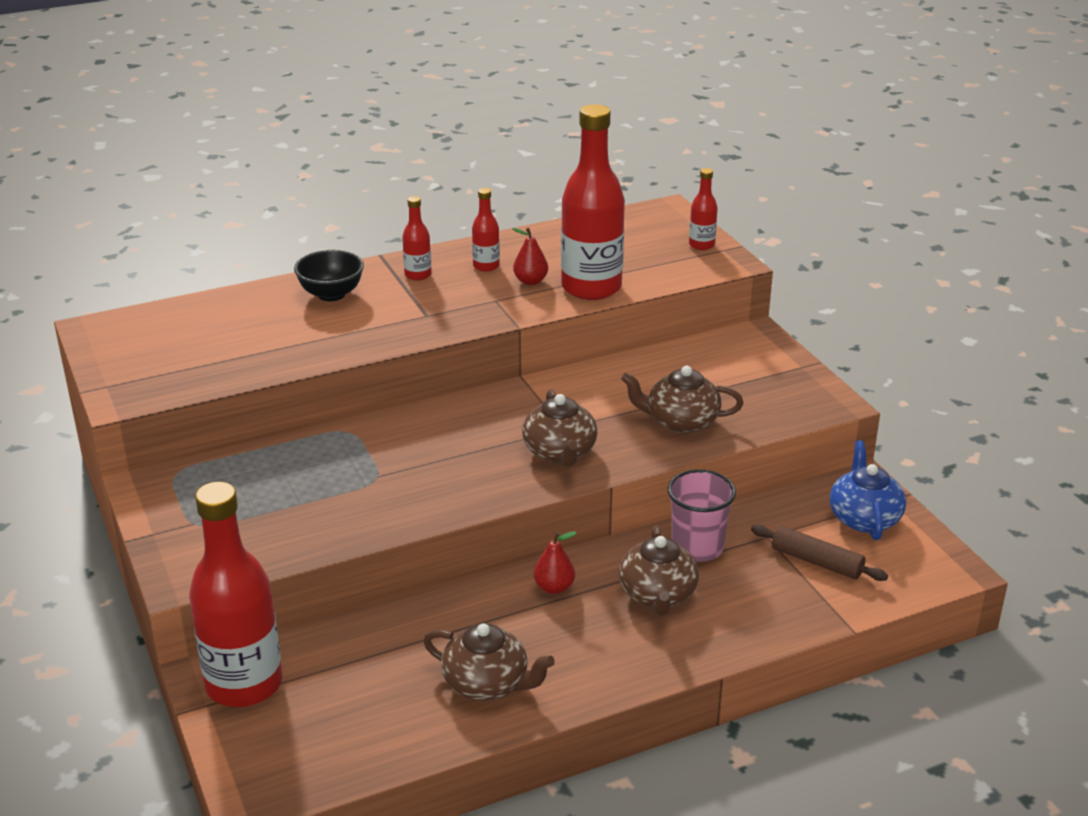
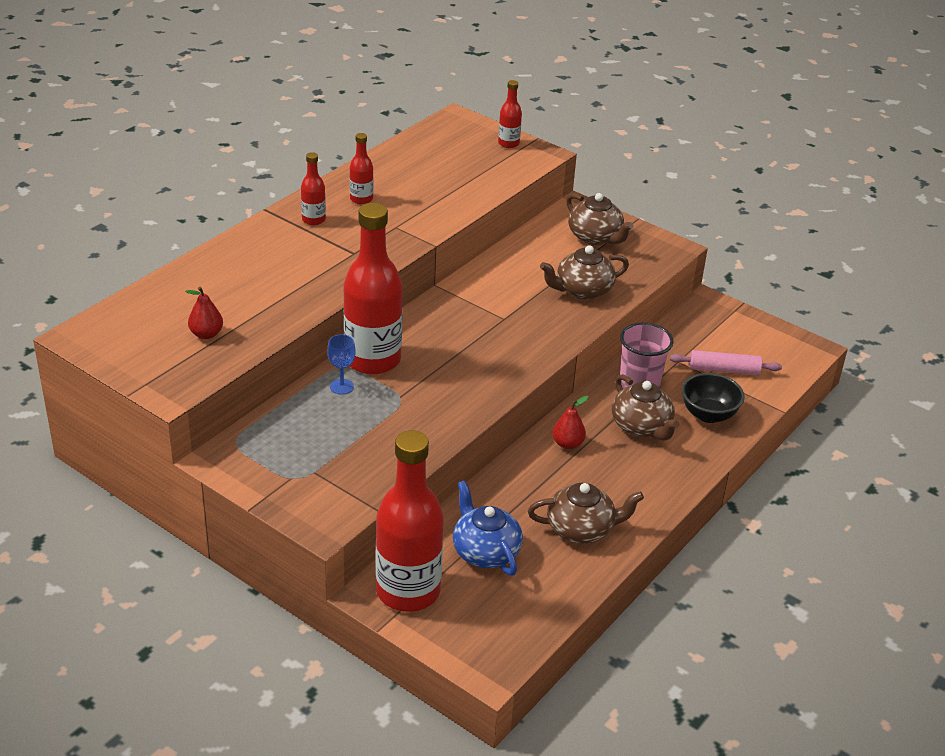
camera: 30 degrees left, 5 degrees up
(328, 450) = (341, 386): none -> blue goblet
(331, 294) = (258, 254): black bowl -> black bowl (708, 415)
(530, 281) = (408, 204): red pear -> red pear (206, 334)
(560, 452) = (518, 338): brown teapot -> brown teapot (595, 237)
(591, 287) = (459, 198): red bottle -> red bottle (372, 360)
(817, 561) = (724, 369): brown rolling pin -> pink rolling pin
(864, 518) = (729, 329): blue teapot -> blue teapot (485, 551)

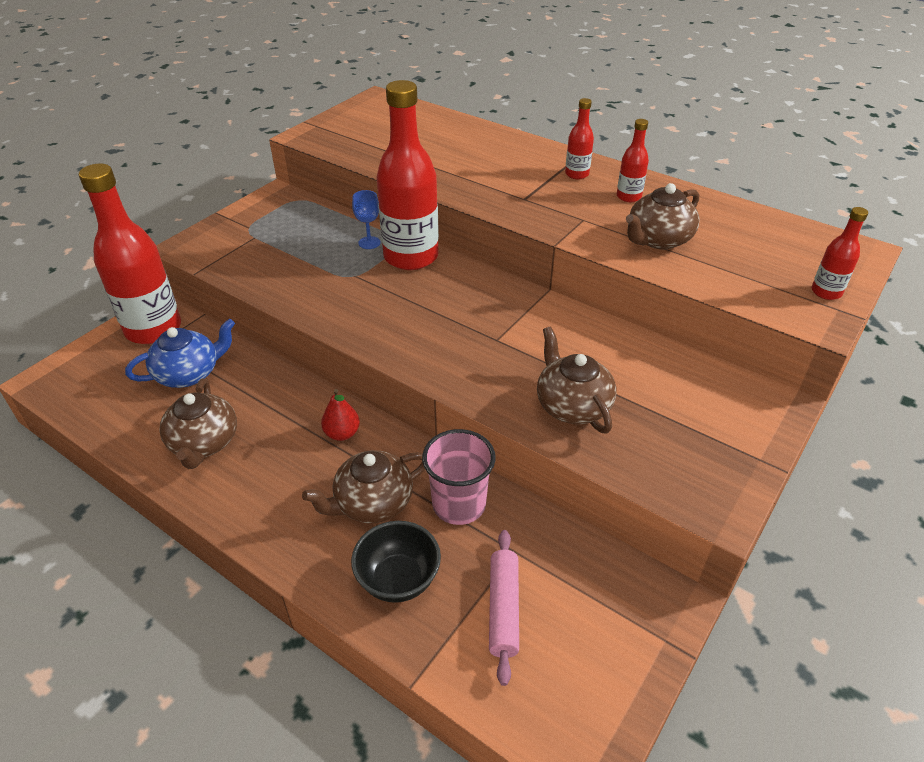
camera: 90 degrees right, 5 degrees up
(206, 334) = (381, 141): red pear -> none
(595, 237) = (708, 421): brown teapot -> brown teapot (658, 239)

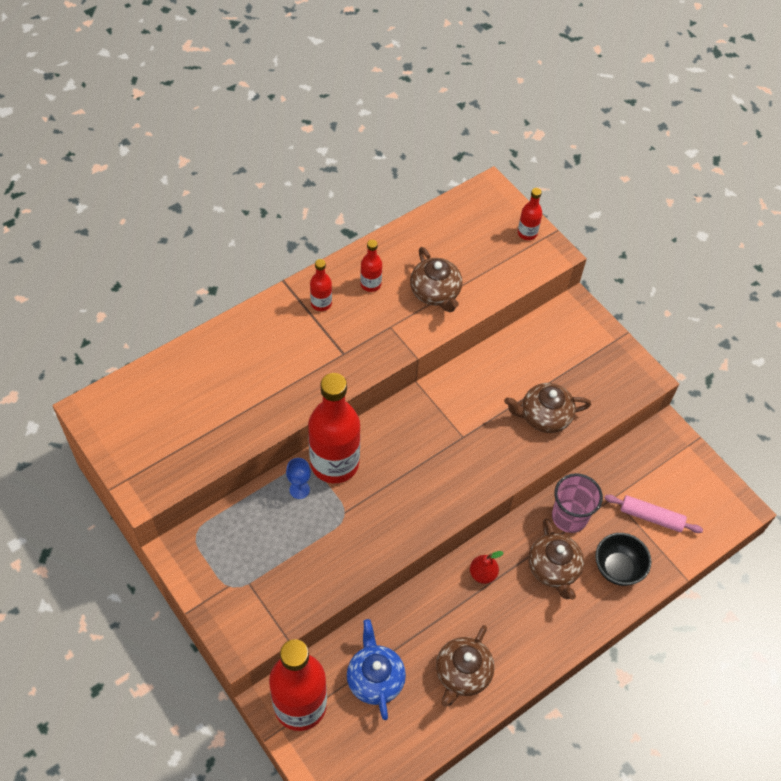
camera: 75 degrees left, 15 degrees up
(204, 443) = (462, 673): brown teapot -> brown teapot turned 105 degrees clockwise

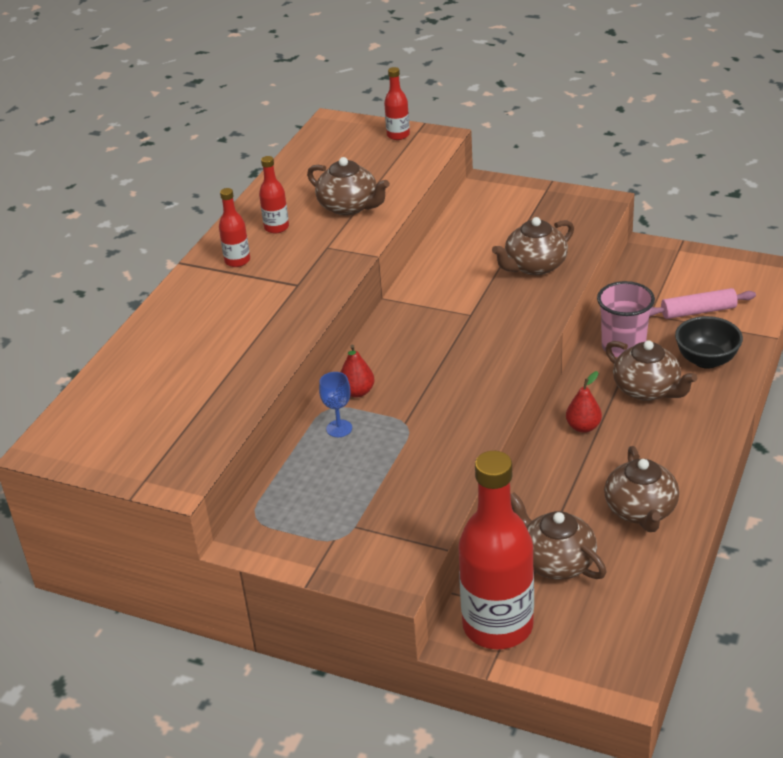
camera: 25 degrees left, 20 degrees down
(334, 463) = (357, 392): red bottle -> red pear
(375, 678) = (556, 561): blue teapot -> brown teapot

